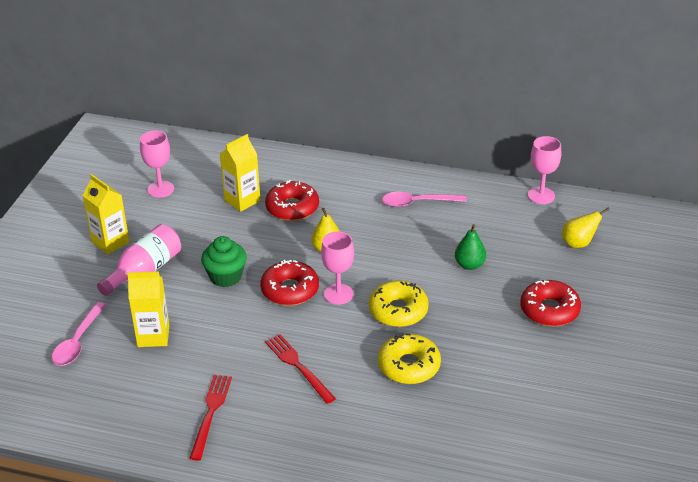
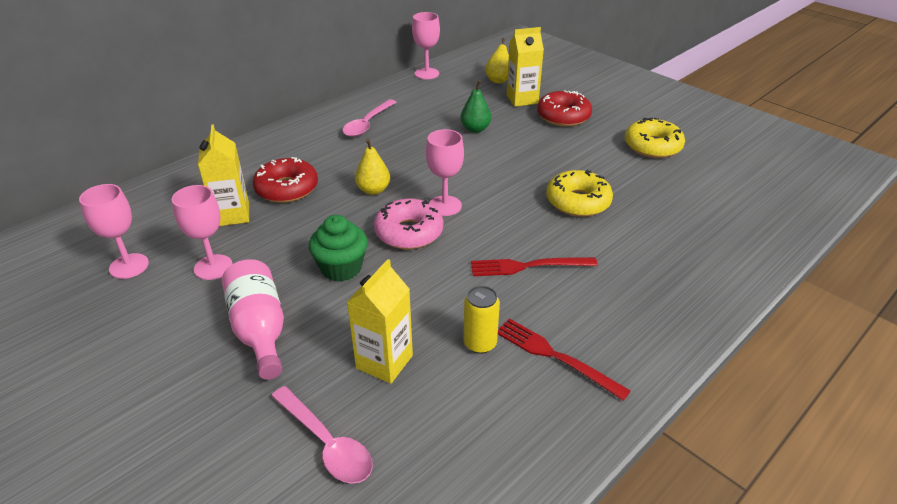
camera: 60 degrees left, 0 degrees up
(110, 242) = (168, 343): yellow carton -> yellow carton (522, 99)
(185, 222) = (213, 267): none -> pink goblet
(198, 372) = (480, 343): none -> yellow can
(290, 290) = (409, 232): red donut -> pink donut
(398, 311) = (500, 182): yellow donut -> yellow donut (652, 146)

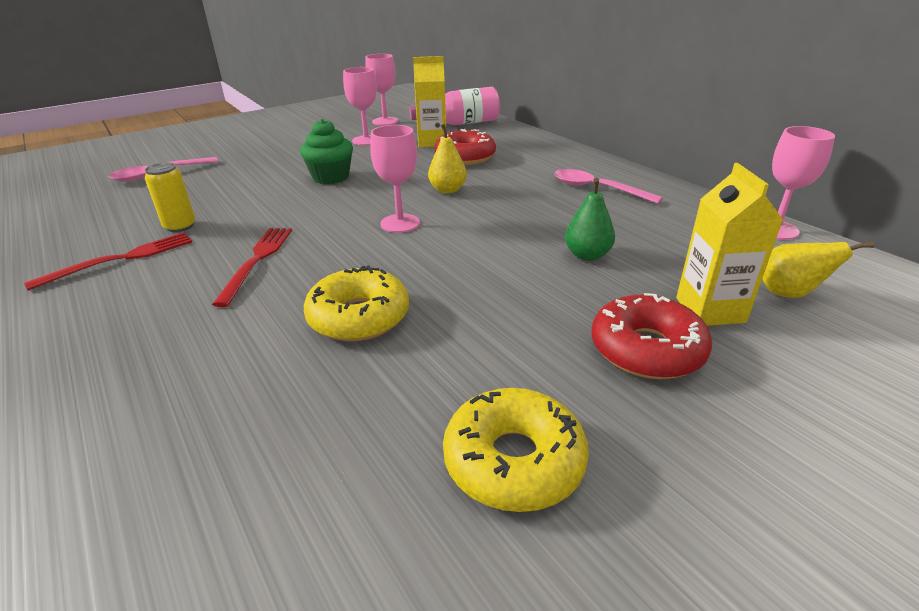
camera: 100 degrees right, 5 degrees down
(259, 330) = (284, 155): pink bottle -> pink bottle (461, 123)
(384, 362) = (206, 190): yellow carton -> none
(409, 232) = (363, 204): pink donut -> none

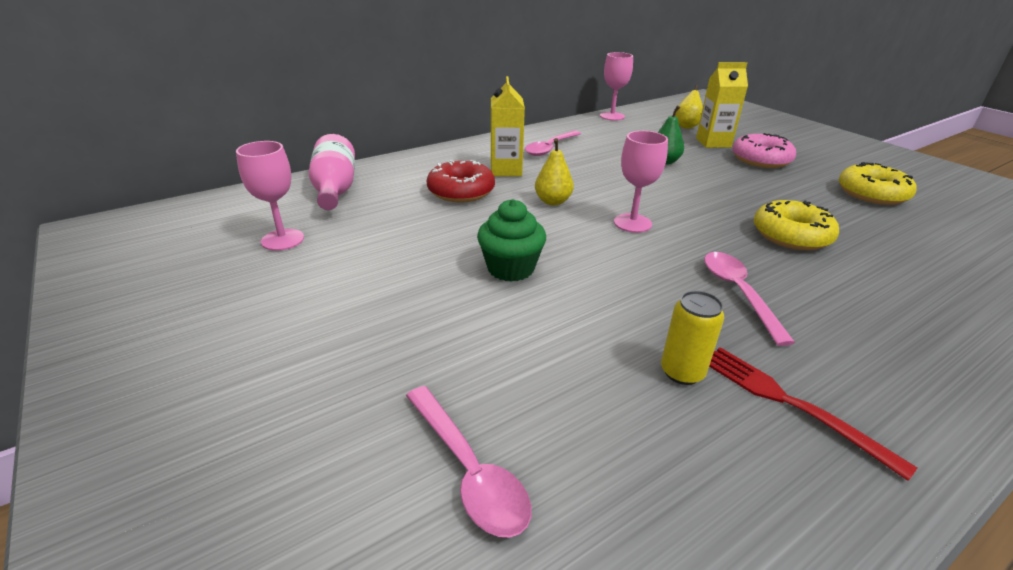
camera: 90 degrees left, 0 degrees up
(257, 261) = (738, 293): red fork -> pink spoon
(366, 140) = (369, 251): pink goblet -> none
(432, 142) = (400, 207): yellow carton -> yellow carton (506, 170)
(646, 349) = (761, 160): red donut -> pink donut

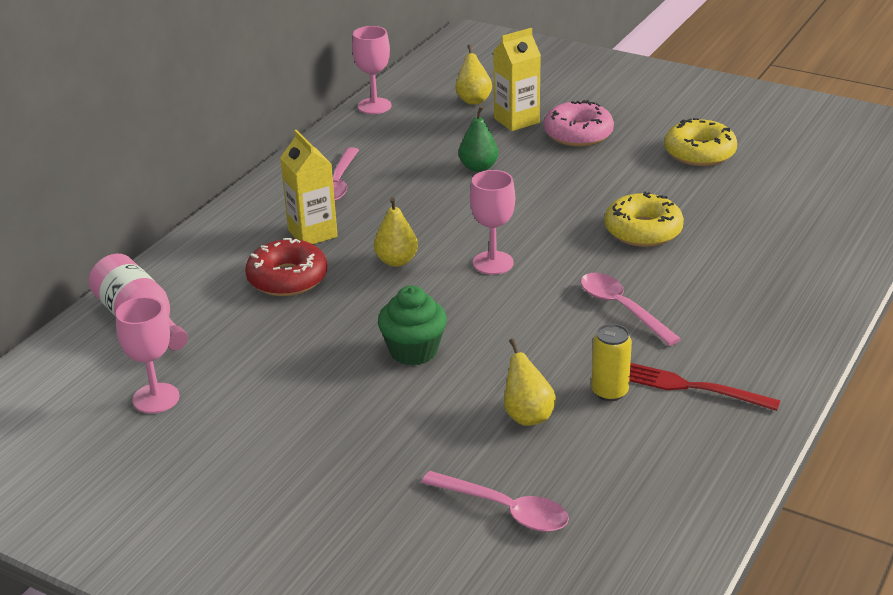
camera: 25 degrees left, 0 degrees up
(573, 365) = (527, 416): none -> yellow pear

